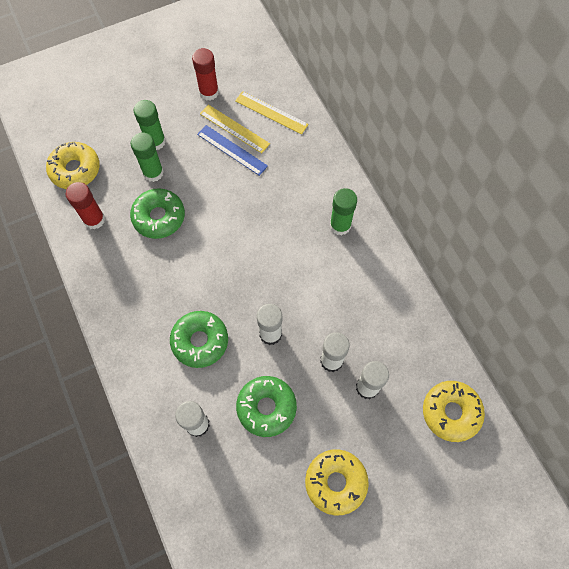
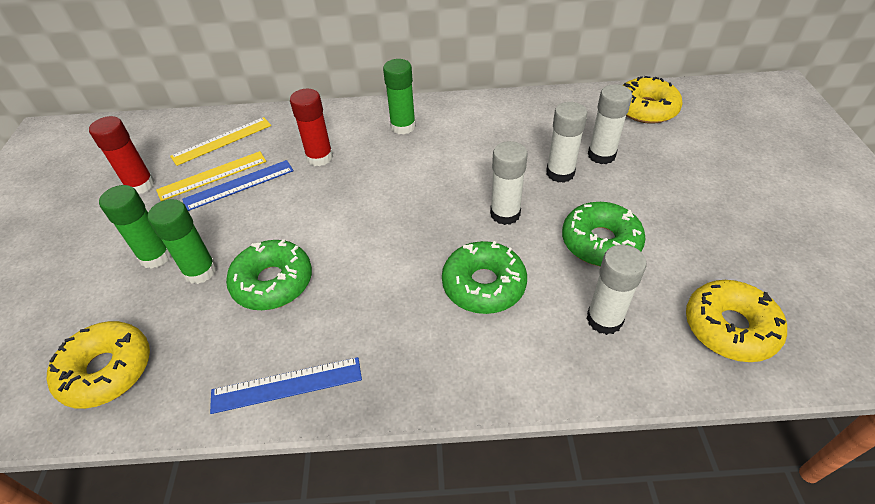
camera: 65 degrees left, 20 degrees down
(94, 219) = (214, 366): red glue stick -> red glue stick (319, 157)
(94, 262) = (287, 385): none -> blue ruler
(335, 482) = (708, 207): yellow donut -> yellow donut (729, 327)

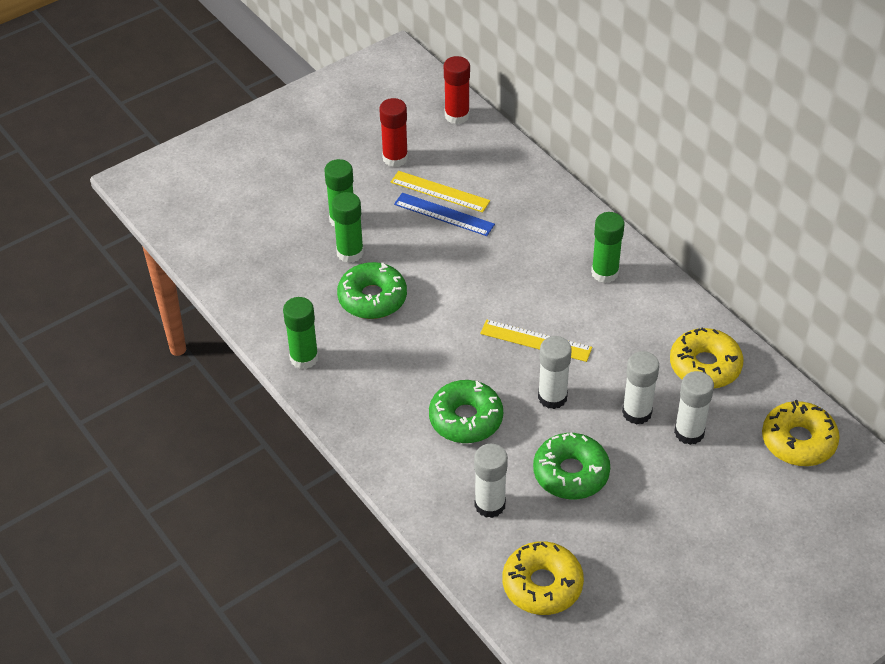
camera: 55 degrees right, 0 degrees up
(107, 370) = (247, 264): yellow donut -> yellow donut (705, 366)
(222, 141) = (481, 168): yellow ruler -> yellow ruler (536, 340)
(287, 385) = (304, 358): blue ruler -> green glue stick
(319, 157) = (516, 242): red glue stick -> red glue stick (457, 116)

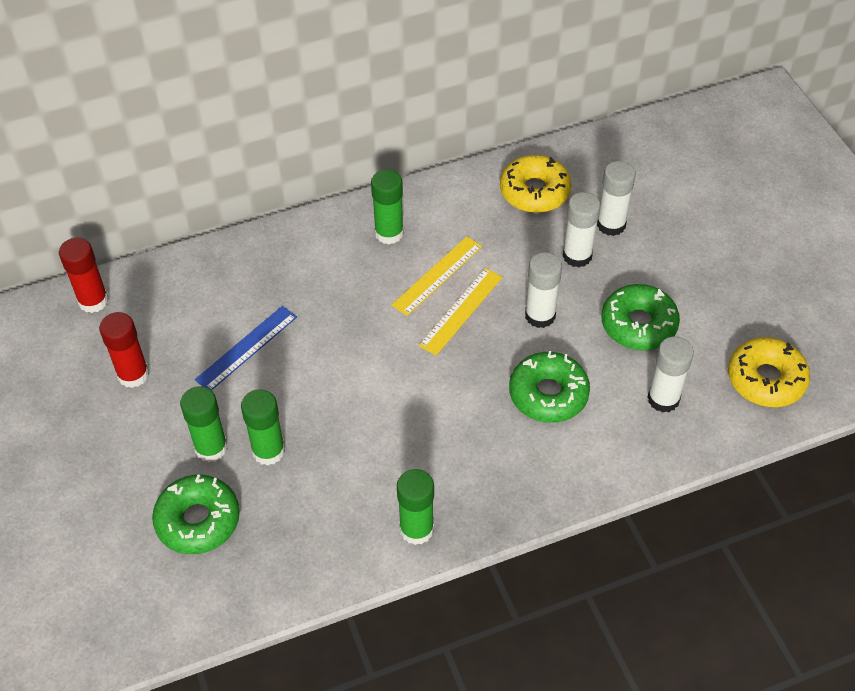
camera: 75 degrees left, 5 degrees up
(372, 298) = (349, 443): green donut -> green donut (198, 520)
(440, 191) = (209, 344): yellow ruler -> yellow ruler (437, 275)
(798, 441) = (639, 154): yellow donut -> none

